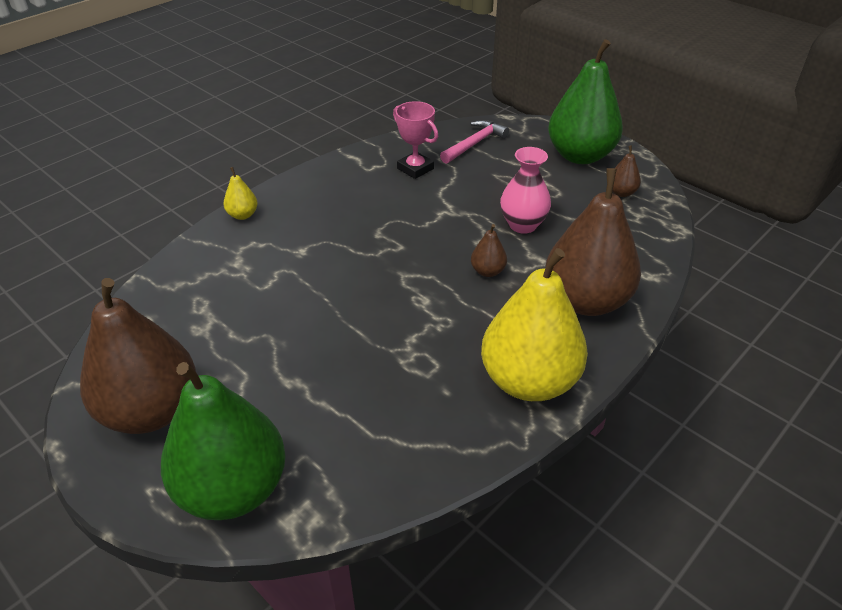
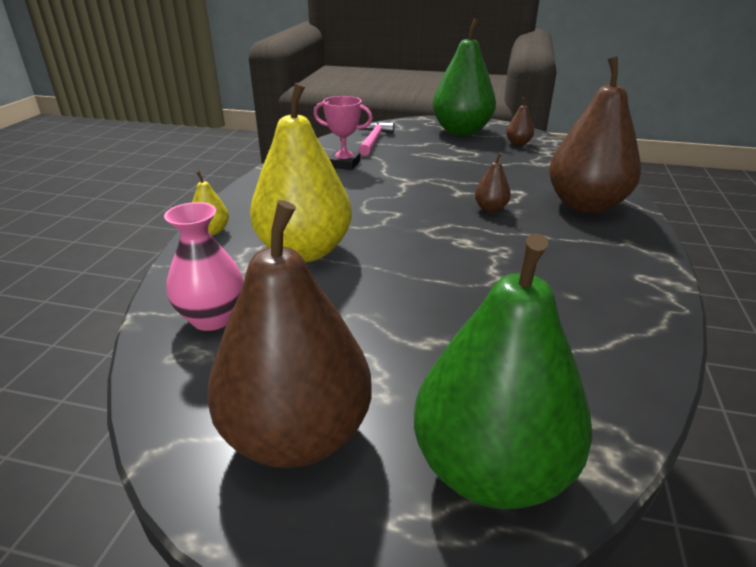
camera: 30 degrees left, 10 degrees down
(522, 225) = (476, 176): pink vase -> pink vase (212, 318)
(529, 381) = (623, 265): yellow pear -> yellow pear (304, 251)

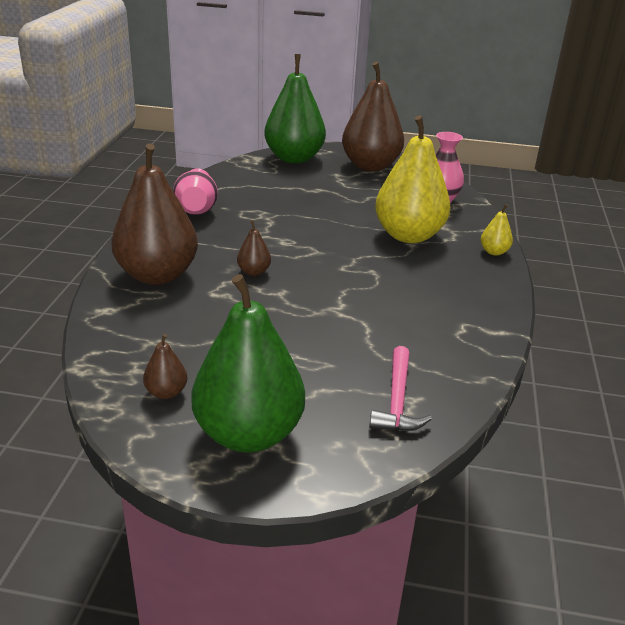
camera: 175 degrees right, 0 degrees up
(344, 164) = (420, 340): pink trophy -> none
(613, 292) = (196, 209): none -> pink vase

